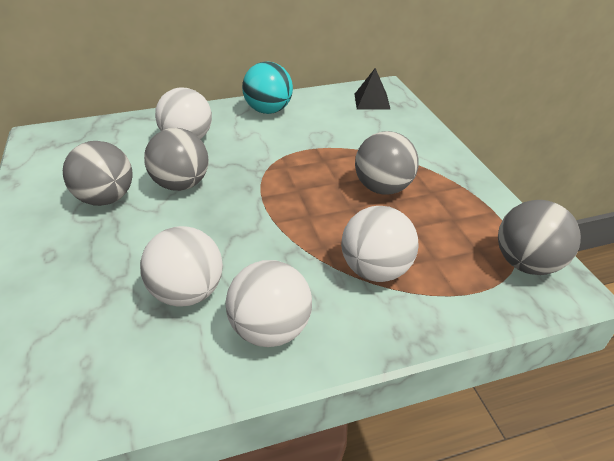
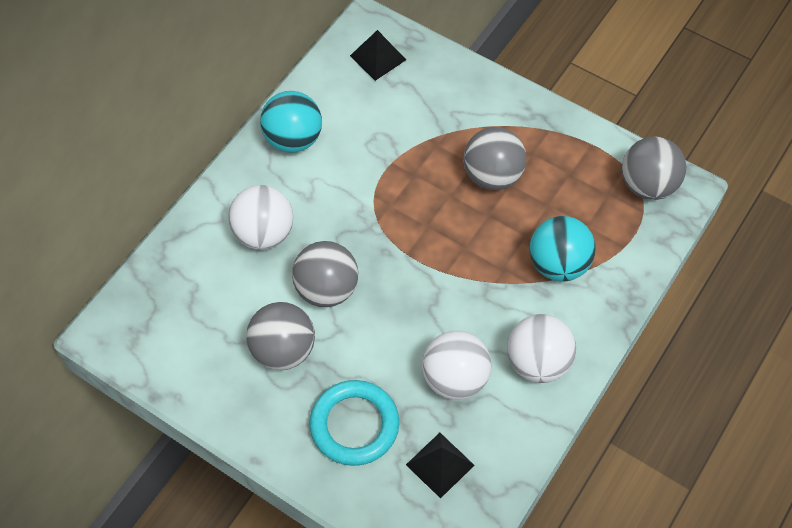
camera: 40 degrees left, 20 degrees up
(76, 271) = (354, 425): none -> turquoise ring
(87, 347) = (440, 464): none -> black pyramid
(376, 270) = (558, 264): white ball -> turquoise ball

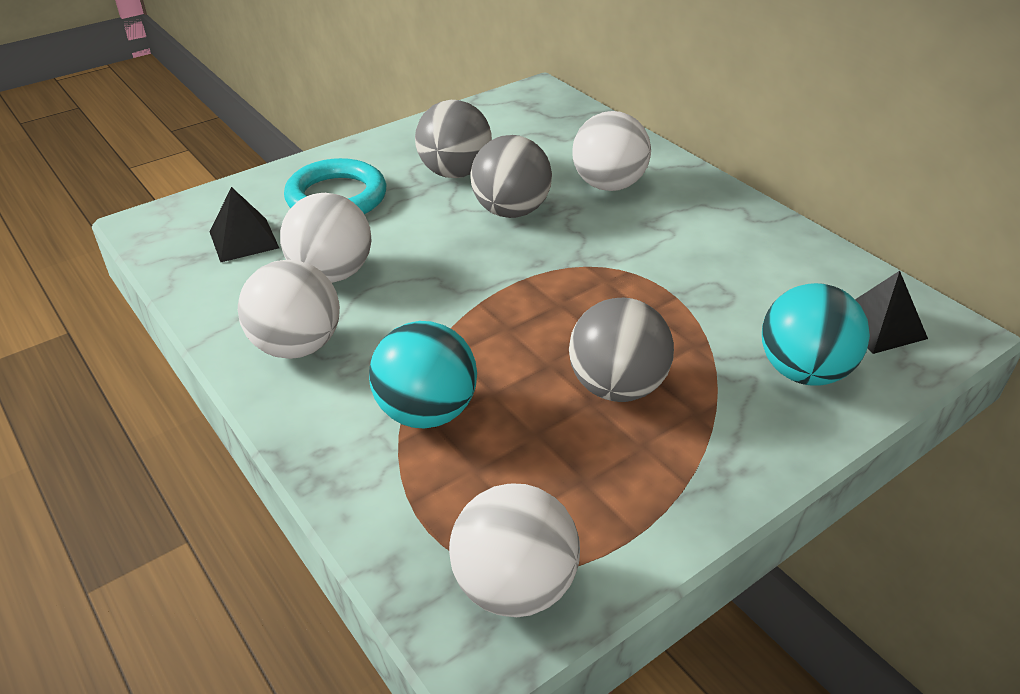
camera: 110 degrees right, 20 degrees down
(293, 139) = (741, 227): turquoise ball -> turquoise ball (803, 371)
(647, 185) = (514, 586): grey ball -> white ball

